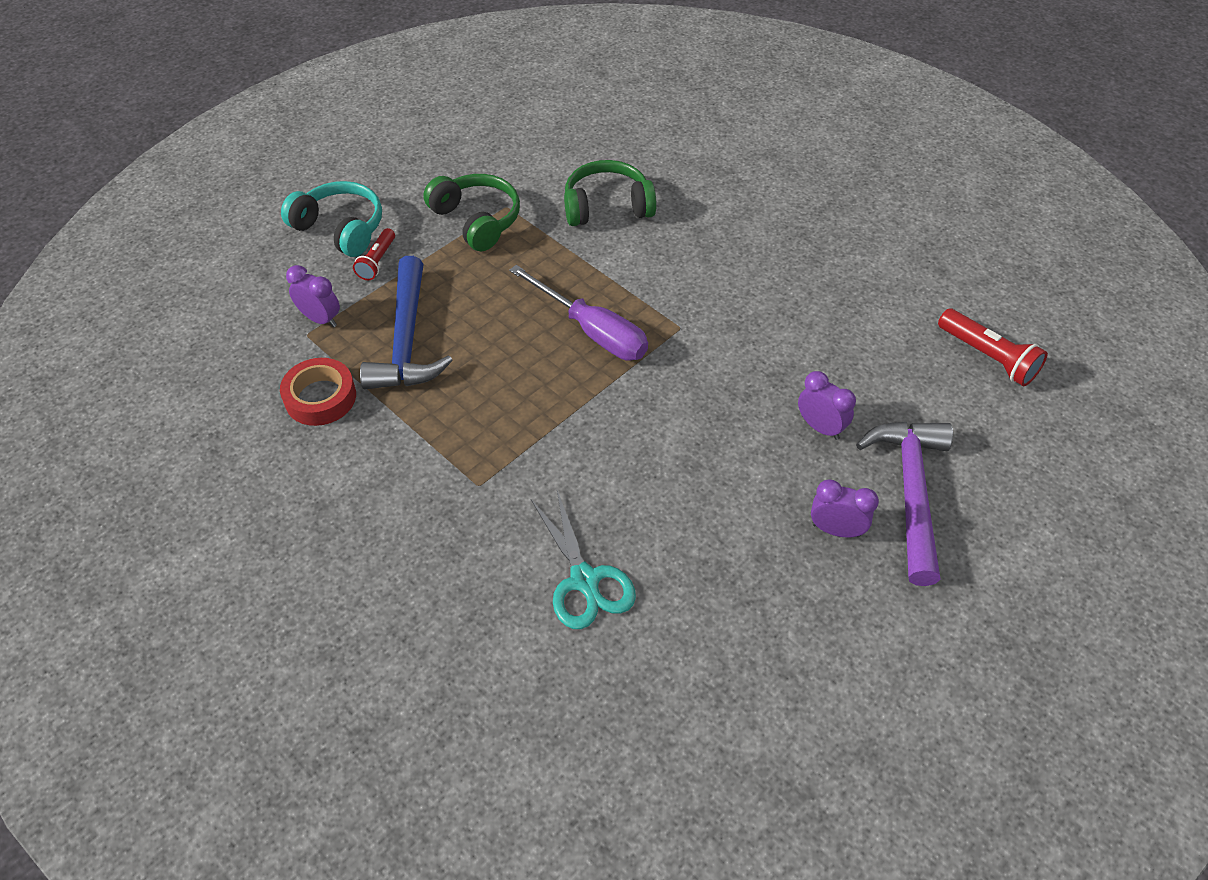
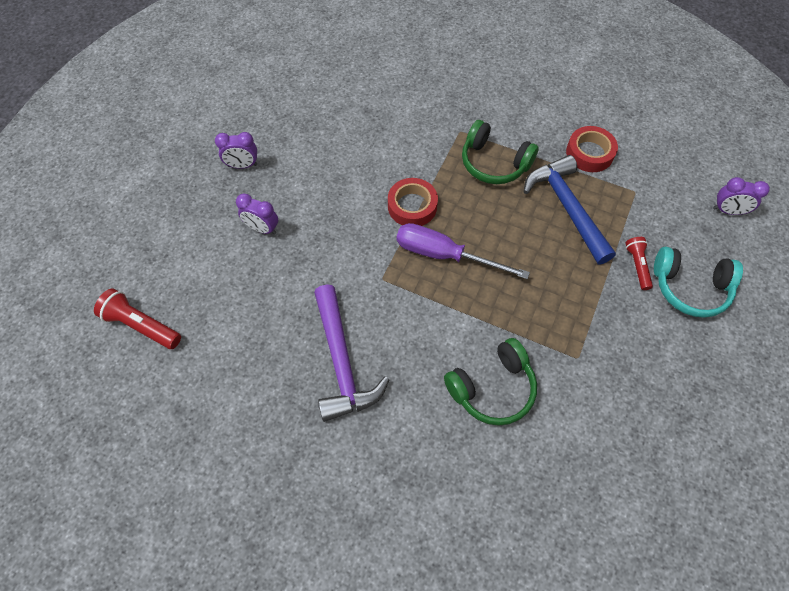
camera: 160 degrees right, 10 degrees up
(320, 319) = (636, 205): purple clock -> purple clock (728, 211)
(477, 220) = (591, 333): green headphones -> green headphones (494, 163)
(584, 580) = (376, 101): turquoise scissors -> none
(604, 398) = (412, 206): none -> red tape
(910, 492) = (198, 201): purple hammer -> purple hammer (342, 362)

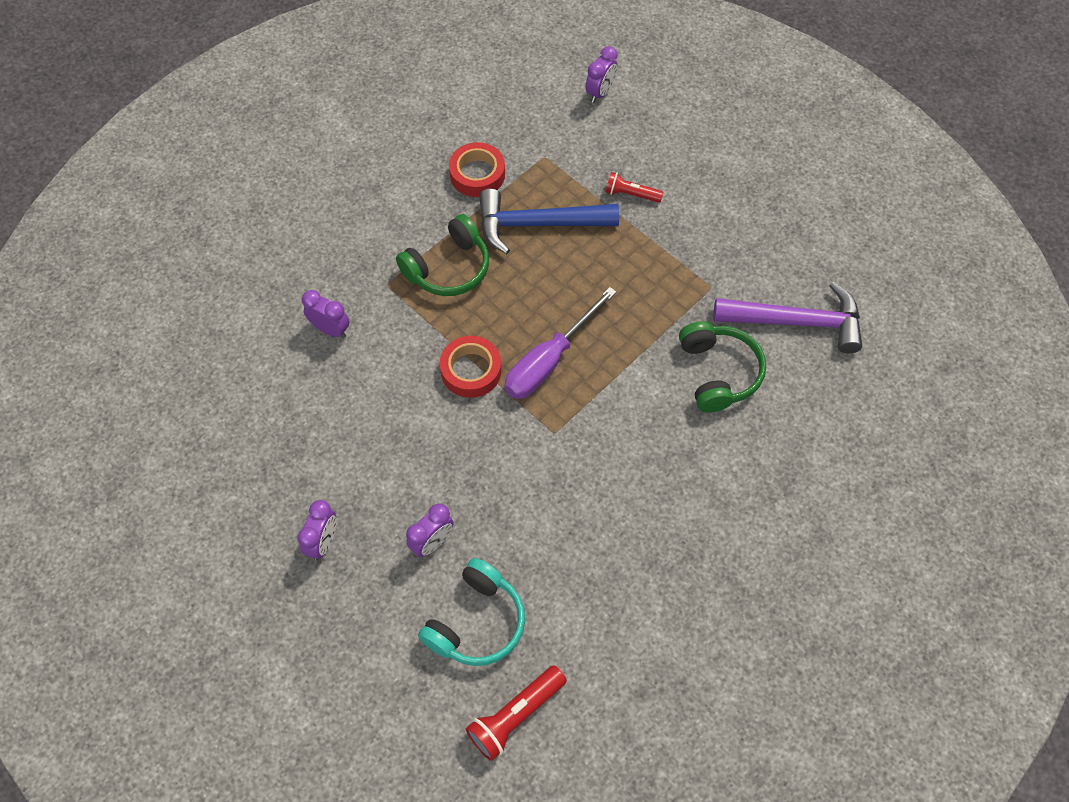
camera: 70 degrees left, 0 degrees up
(342, 362) = (642, 504): purple hammer -> purple hammer (797, 321)
(407, 112) = (330, 329): none -> purple clock
(690, 288) = (671, 163): turquoise headphones -> turquoise headphones (476, 622)

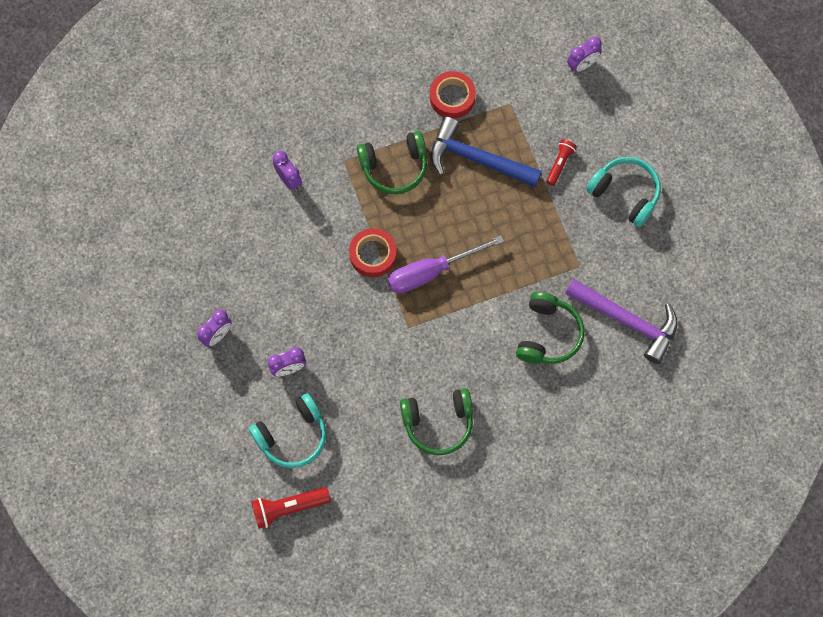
camera: 25 degrees right, 10 degrees up
(631, 194) = (559, 164): red flashlight -> red flashlight turned 75 degrees clockwise
(647, 526) = (438, 423): none -> green headphones
(718, 196) = (625, 193): none -> turquoise headphones

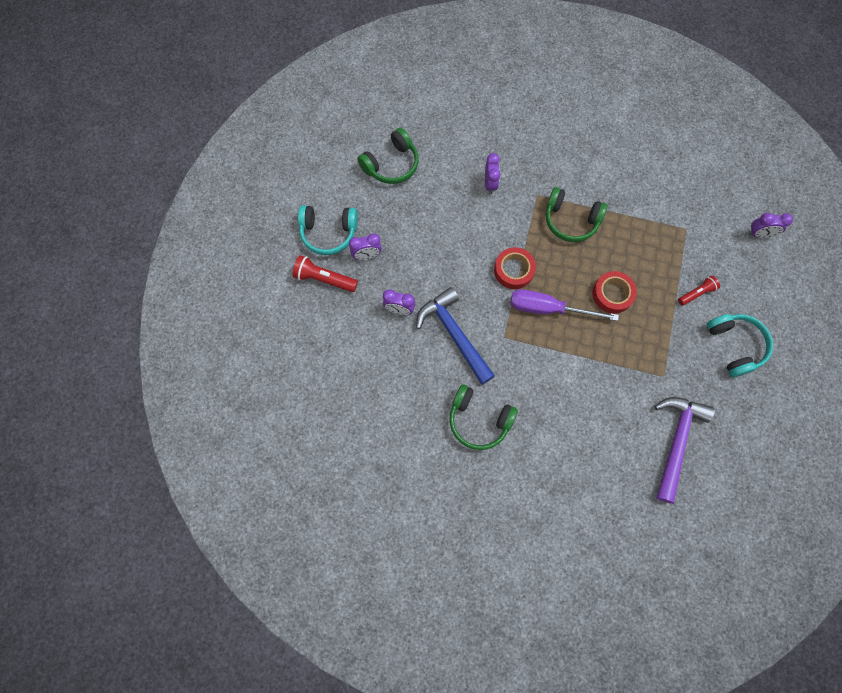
camera: 35 degrees right, 0 degrees up
(288, 508) = (329, 407): red flashlight -> red flashlight (324, 279)
(292, 436) = (368, 358): turquoise headphones -> turquoise headphones (328, 233)
(452, 97) = (645, 199): red tape -> red tape (612, 294)
(476, 159) = (635, 252): blue hammer -> blue hammer (454, 334)
(548, 334) = (606, 410): green headphones -> green headphones (391, 164)
(627, 321) = (676, 441): purple hammer -> purple hammer turned 135 degrees counterclockwise

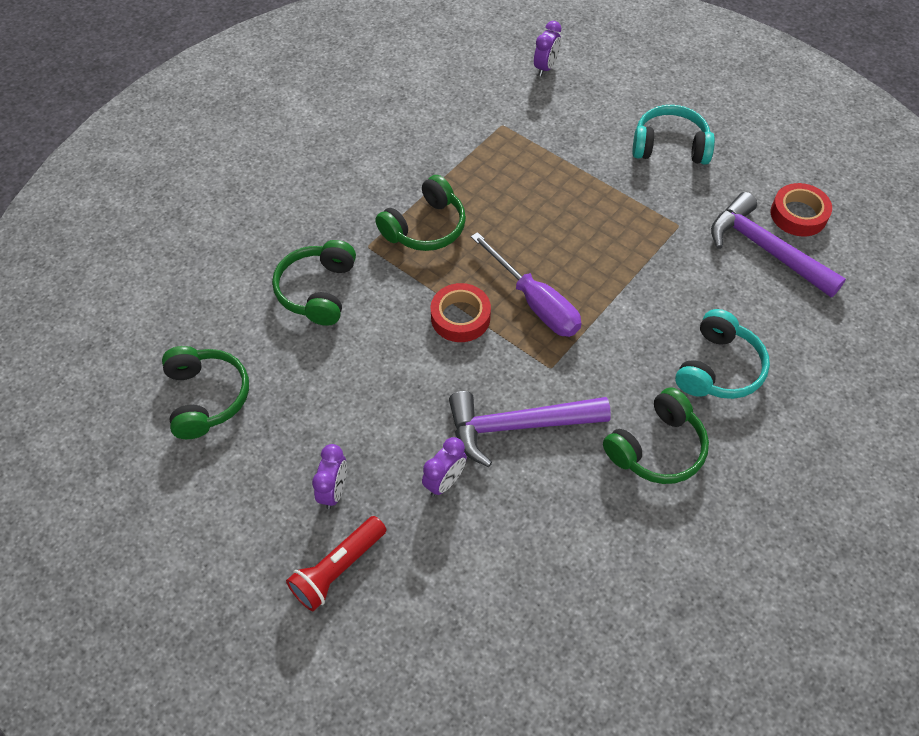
camera: 65 degrees left, 15 degrees down
(328, 233) = (263, 531): turquoise headphones -> turquoise headphones (718, 368)
(454, 334) = (517, 426): blue hammer -> purple hammer
(490, 184) = (318, 291): purple clock -> green headphones
(548, 309) = (535, 302): purple screwdriver -> purple screwdriver turned 75 degrees counterclockwise
(612, 294) = (549, 228): red tape -> red tape (798, 215)
(696, 293) = (589, 151): red flashlight -> none

